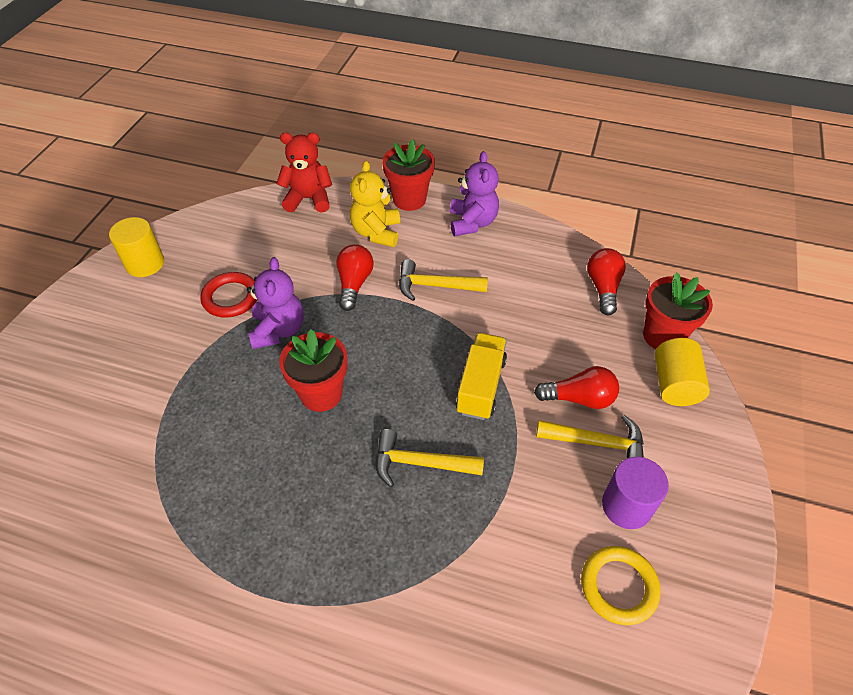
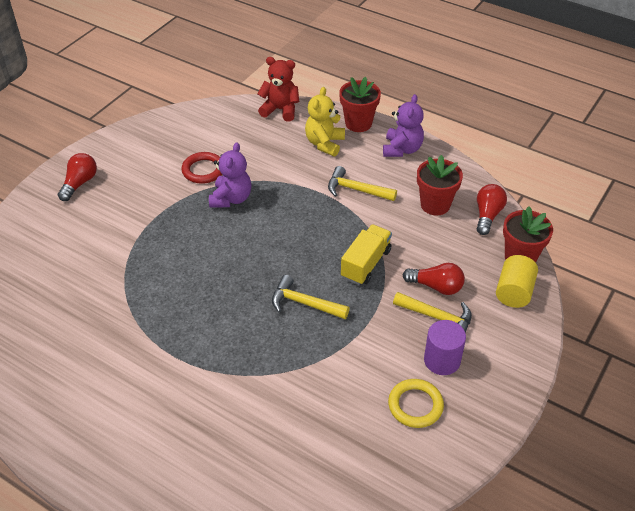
camera: 15 degrees right, 5 degrees down
(145, 263) = (148, 136): yellow cylinder -> none
(321, 394) = (249, 246): red flower pot -> red flower pot (435, 205)
(354, 284) = (296, 177): red light bulb -> red light bulb (79, 183)

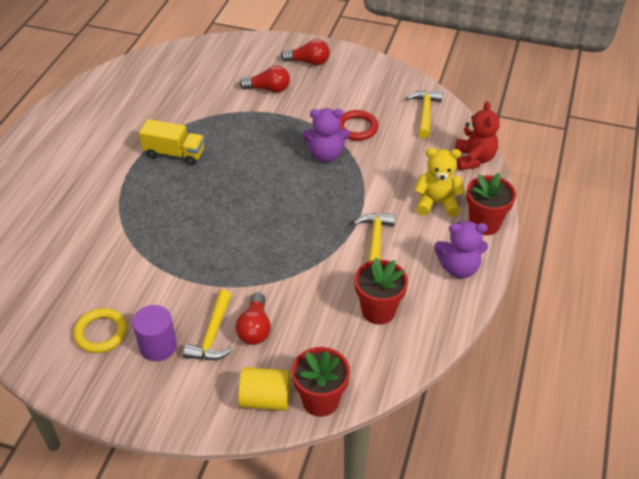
camera: 75 degrees right, 0 degrees up
(304, 303) = (207, 232): yellow hammer -> yellow hammer (425, 113)
(366, 264) = (270, 267): yellow truck -> yellow truck (174, 153)
(487, 215) = (380, 361): red light bulb -> red light bulb (268, 89)

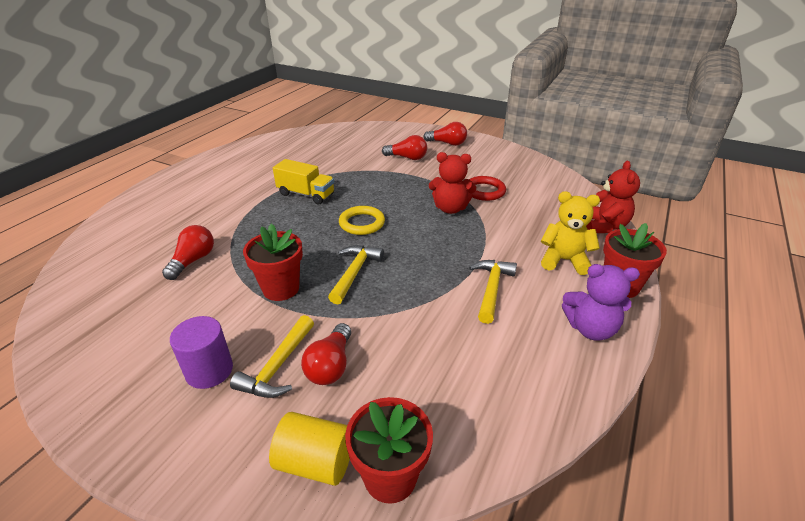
camera: 10 degrees right, 10 degrees down
(94, 247) = (193, 260): none -> red light bulb
(101, 333) = (154, 346): yellow ring -> yellow ring (362, 223)
(326, 155) = (450, 208): purple teddy bear -> red teddy bear
(378, 310) = (487, 365): red flower pot -> red flower pot (281, 288)
(425, 113) = (553, 186): yellow hammer -> yellow hammer (354, 273)

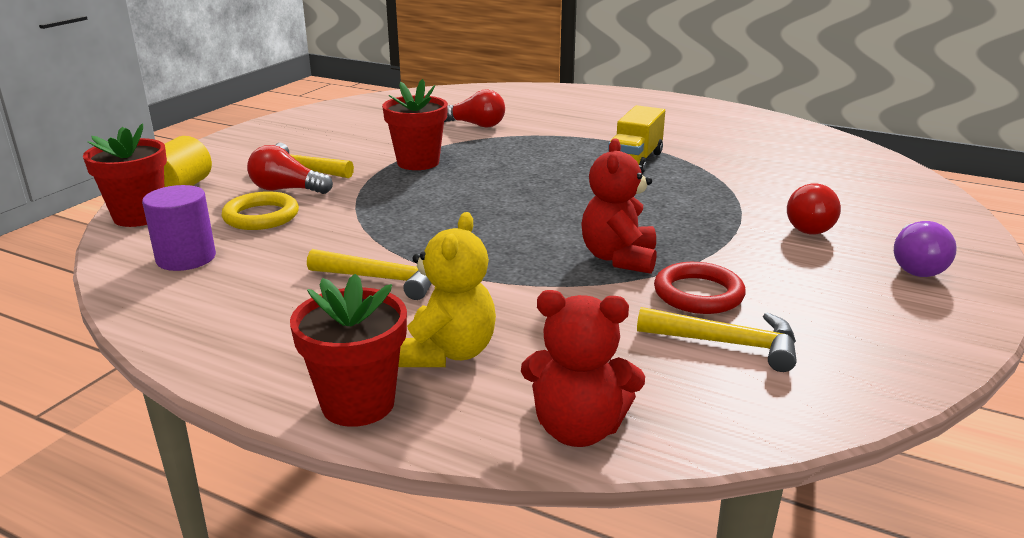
camera: 90 degrees right, 10 degrees down
(209, 370) = (307, 147): purple cylinder -> purple cylinder (186, 258)
(354, 273) = (441, 195): yellow hammer -> yellow hammer (727, 344)
(362, 223) = (560, 195): yellow ring -> yellow ring (261, 216)
(447, 143) = (916, 266): red light bulb -> purple light bulb
(590, 329) = (264, 350): purple teddy bear -> none

